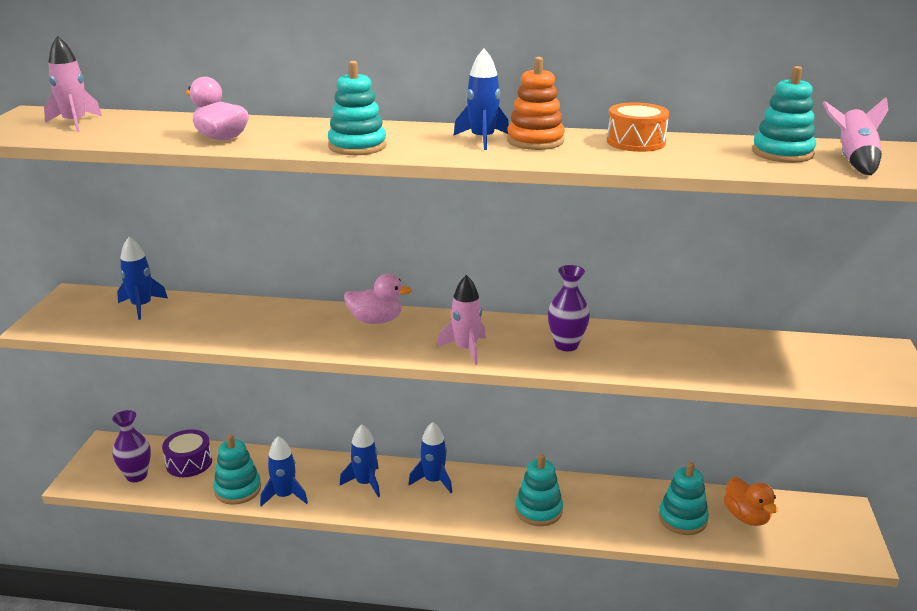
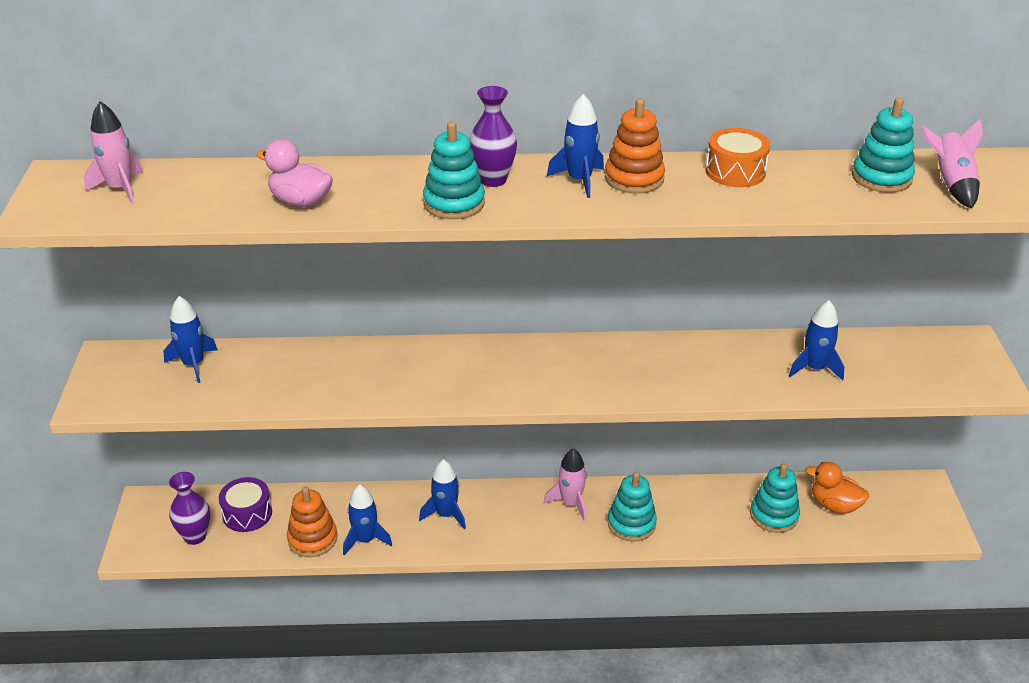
camera: 10 degrees left, 10 degrees up
(238, 489) = (312, 539): turquoise stacking toy -> orange stacking toy
(376, 320) = (457, 357): pink duck -> none
(433, 481) = (516, 503): blue rocket -> blue rocket (814, 368)
(466, 349) = (563, 385): pink rocket -> pink rocket (570, 503)
(566, 345) = (662, 368): purple vase -> purple vase (493, 180)
(746, 517) = (834, 505): orange duck -> orange duck turned 150 degrees clockwise

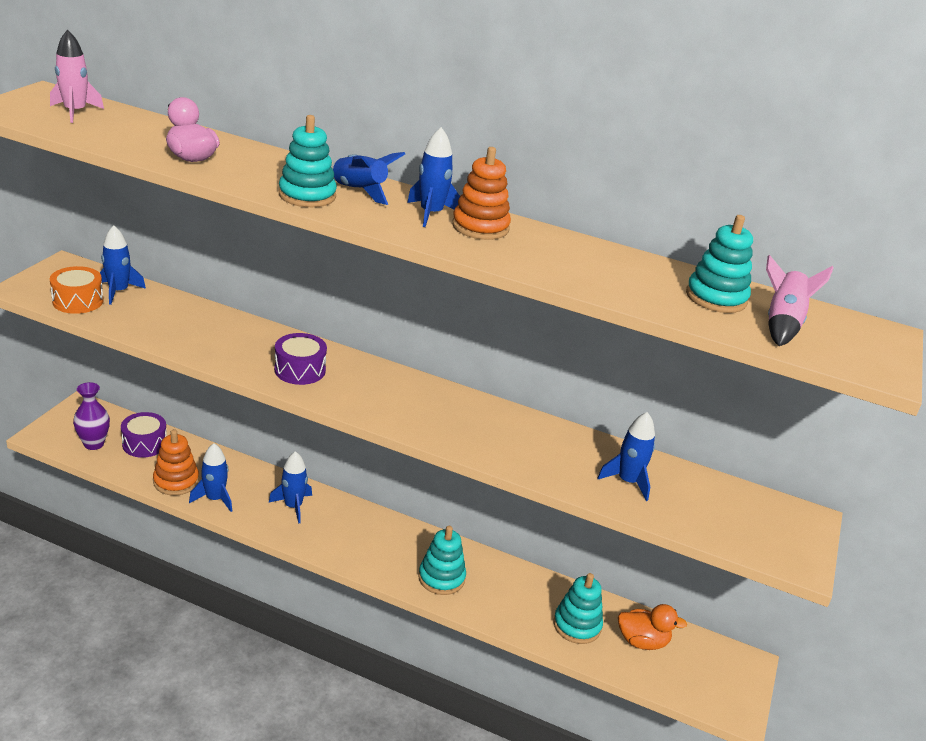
camera: 20 degrees right, 5 degrees down
(449, 377) = (300, 370): none -> purple drum
(493, 180) = (359, 191): purple vase -> blue rocket
(570, 503) = (402, 540): pink rocket -> none
(735, 171) = (578, 250): orange drum -> orange drum (78, 301)
(834, 505) = (642, 641): orange duck -> orange duck turned 135 degrees clockwise

